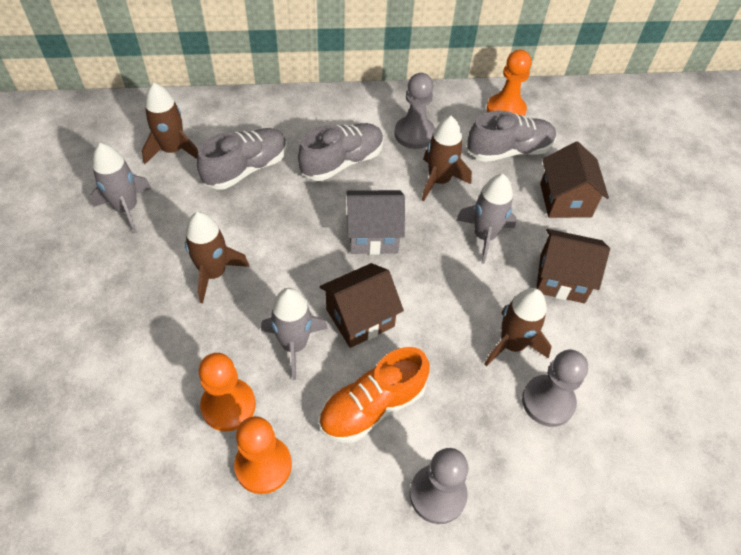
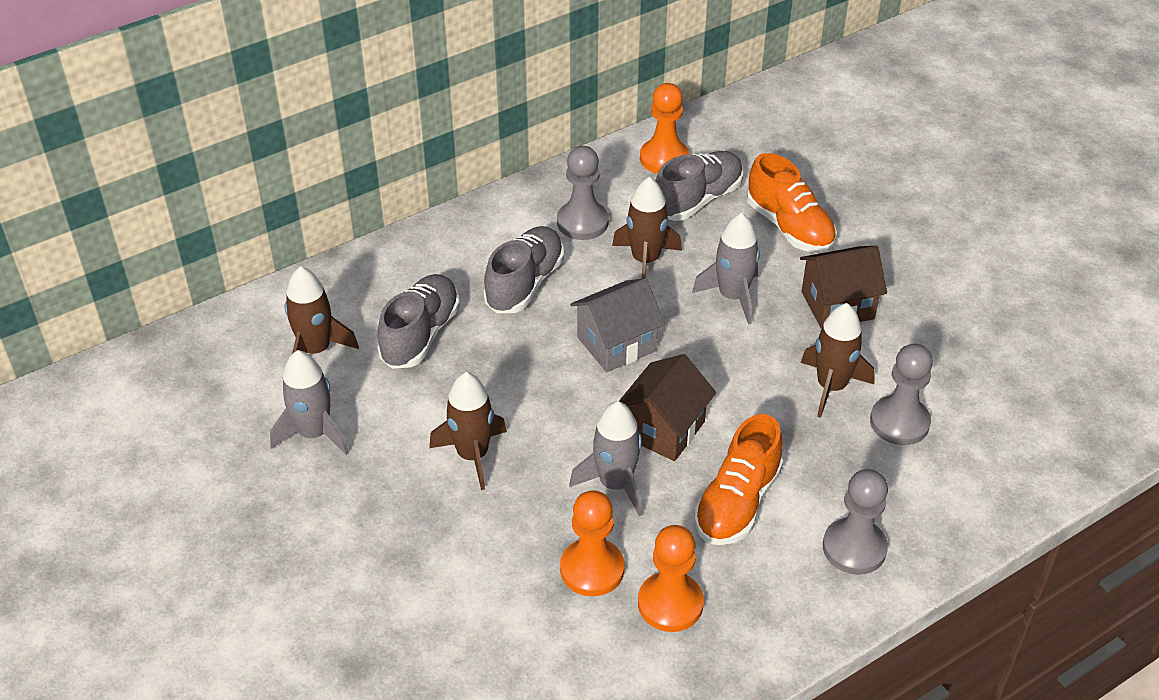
camera: 25 degrees left, 10 degrees down
(565, 200) = (789, 227): brown house -> orange shoe

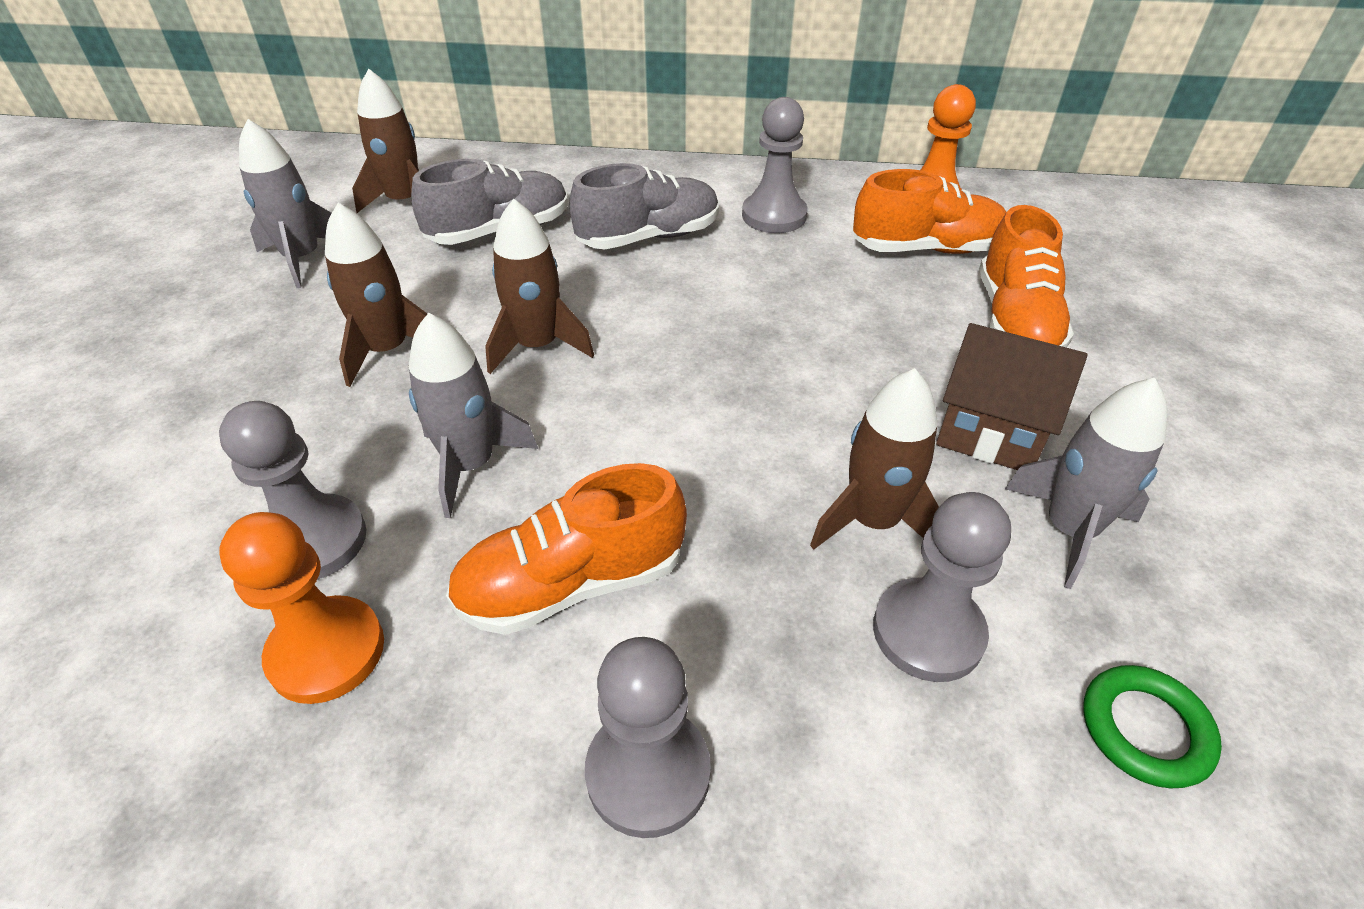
camera: 40 degrees right, 0 degrees up
(592, 569) = (315, 540): orange pawn -> grey pawn
(616, 344) = (665, 330): grey house -> none
(645, 260) = (798, 274): brown rocket -> brown rocket (538, 346)
(663, 429) = (601, 441): brown house -> none
(697, 200) = (926, 249): grey shoe -> orange shoe
(733, 296) = (858, 353): grey rocket -> grey rocket (1069, 530)
(1004, 408) = (1145, 729): none -> green ring

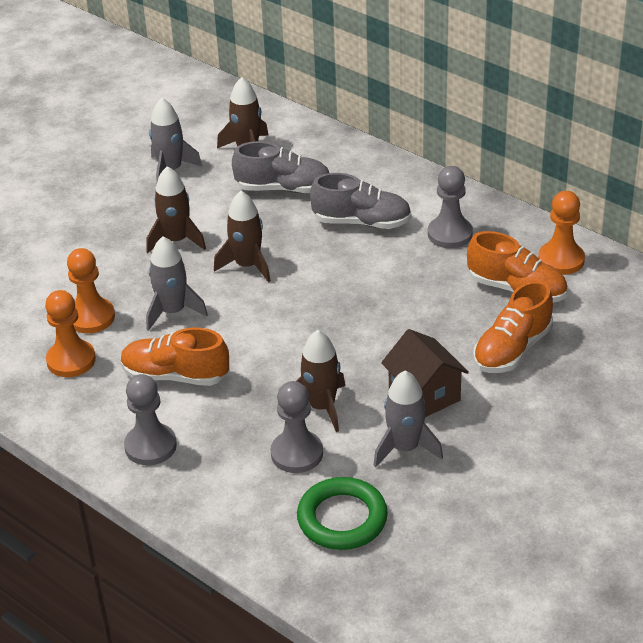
camera: 35 degrees right, 5 degrees down
(315, 540) = (91, 317): grey pawn -> orange pawn
(1145, 729) = (342, 518): green ring -> green ring, size x1.58

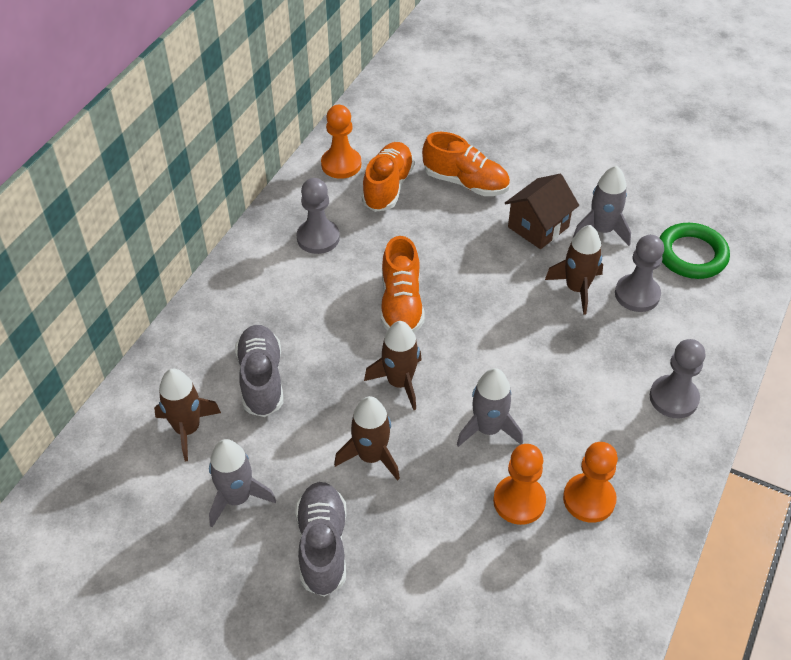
camera: 105 degrees left, 10 degrees up
(175, 376) = (578, 402): orange shoe -> orange shoe (401, 304)
(362, 222) = (310, 304): grey shoe -> grey shoe (322, 545)

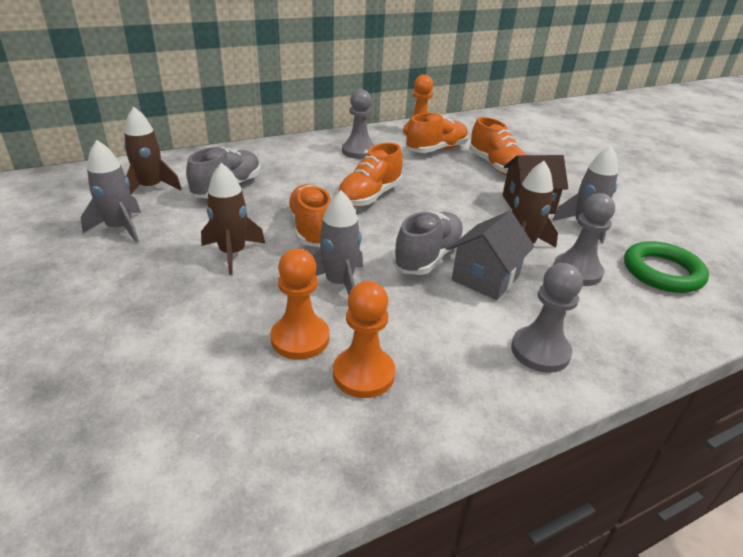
camera: 35 degrees right, 15 degrees down
(322, 545) = (123, 279): grey shoe -> grey shoe (428, 257)
(399, 382) = (311, 229): brown rocket -> orange shoe
(582, 348) = (485, 278): none -> grey house

